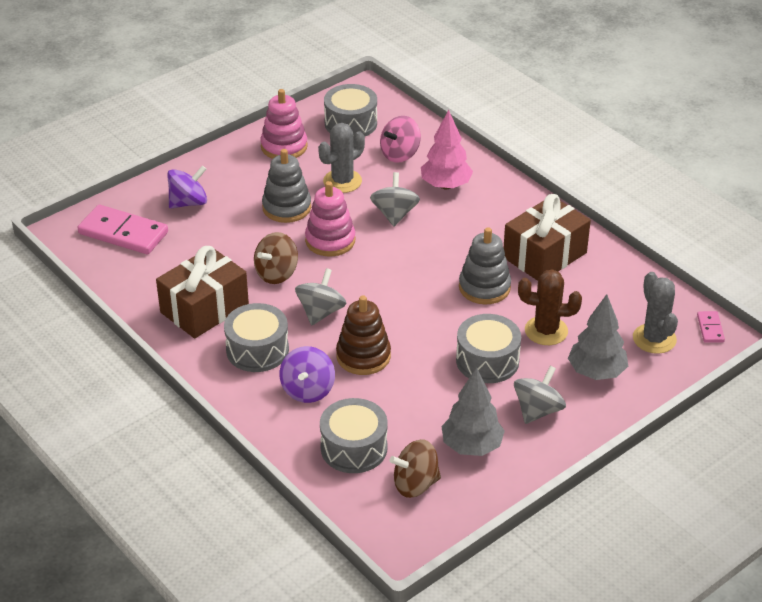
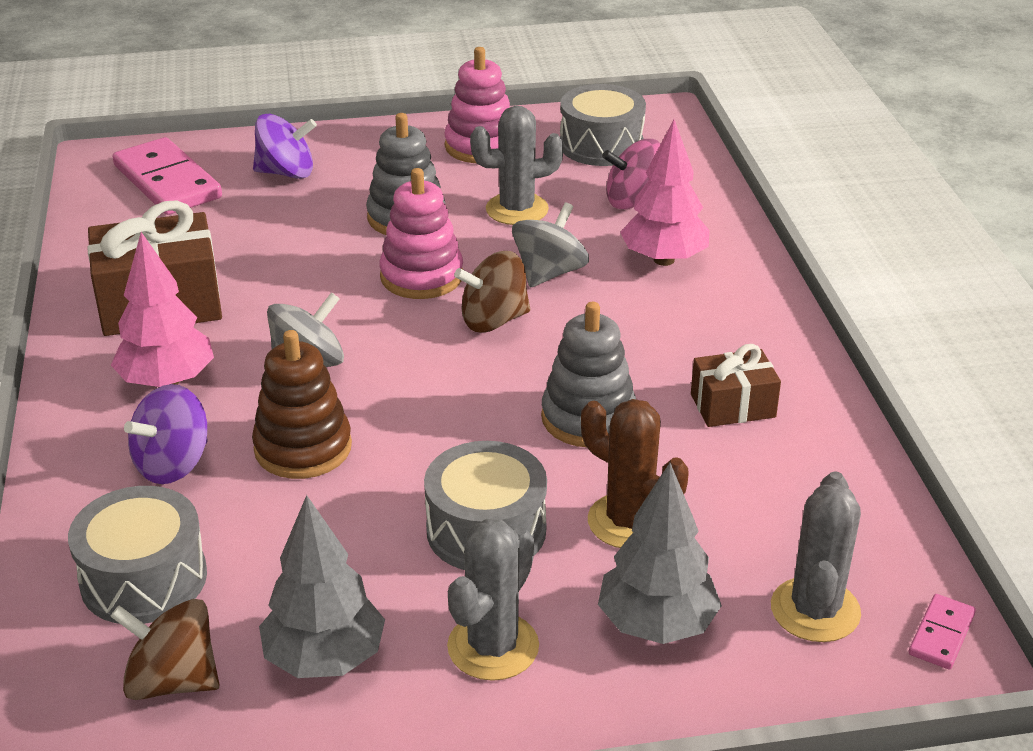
camera: 30 degrees right, 5 degrees down
(257, 350) = (167, 382): grey drum -> pink tree
(276, 273) = (303, 293): brown spinning top -> brown spinning top (494, 320)
(537, 410) = (493, 647): grey spinning top -> grey cactus
(544, 255) = (732, 405): brown gift -> brown gift, size x0.57

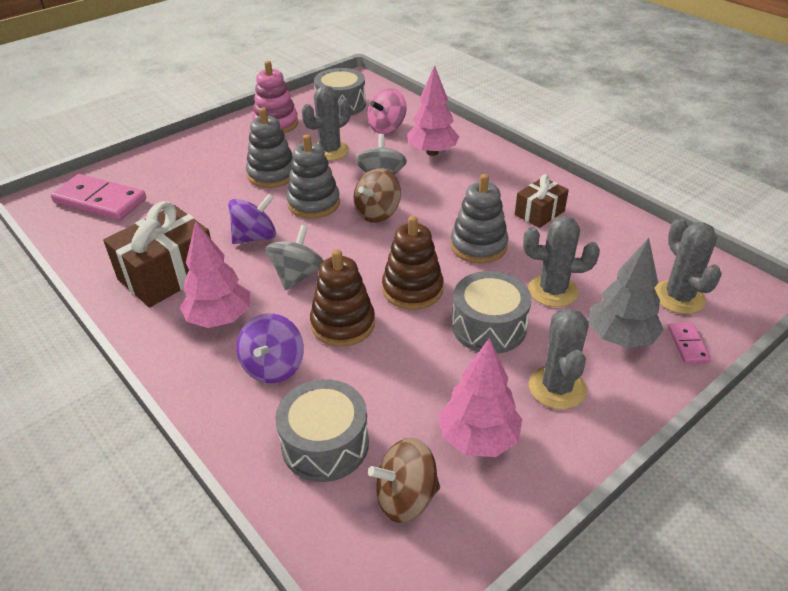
camera: 30 degrees left, 5 degrees up
(286, 173) = (174, 172): purple spinning top -> purple spinning top (255, 237)
(324, 658) = (478, 439): grey tree -> pink tree
(421, 276) = (314, 203): pink stacking toy -> grey stacking toy
(435, 440) = (412, 289): none -> brown stacking toy
(629, 521) = (553, 291): brown cactus -> grey cactus
(941, 634) = (739, 284): pink domino -> pink domino (687, 345)

